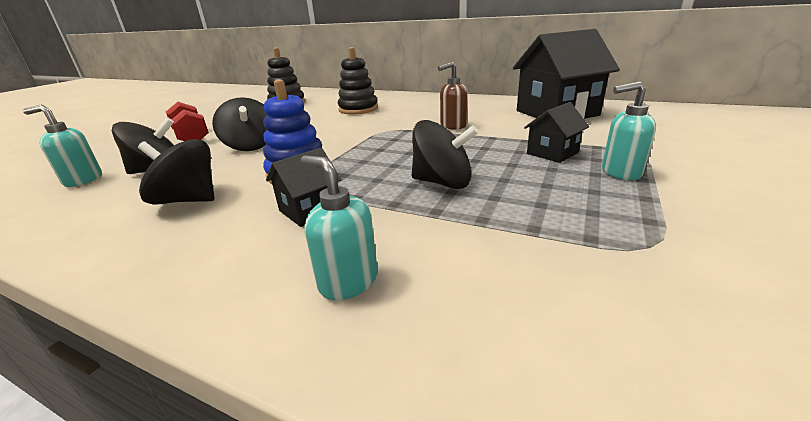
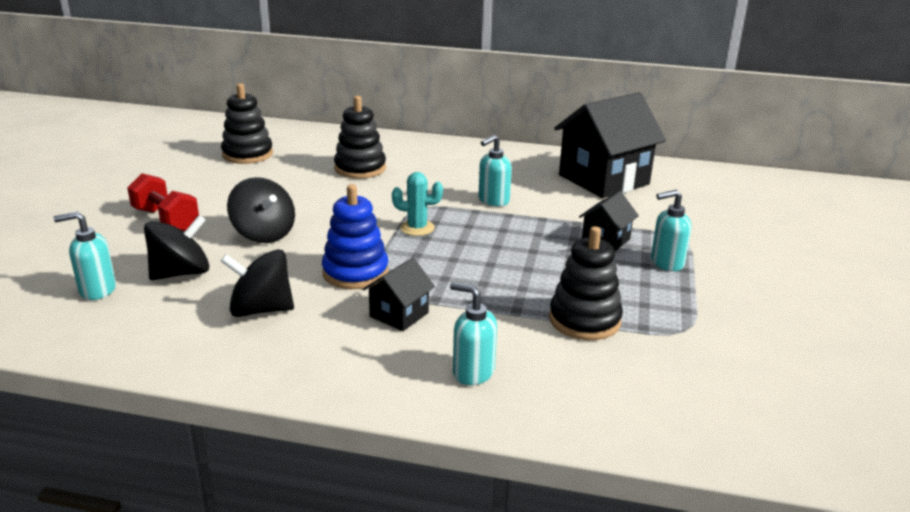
camera: 15 degrees left, 0 degrees up
(376, 143) = (417, 228): none -> turquoise cactus
(442, 182) = (511, 279): black spinning top -> none
(453, 126) = (493, 200): brown soap dispenser -> turquoise soap dispenser
(514, 226) = (584, 320): none -> black stacking toy

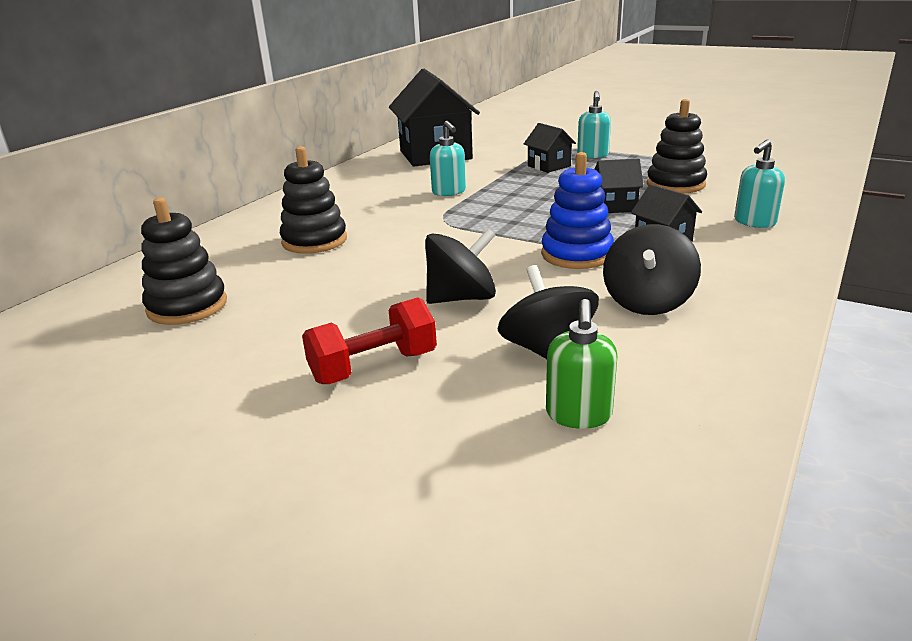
camera: 70 degrees left, 0 degrees up
(97, 290) = (578, 415): turquoise soap dispenser -> green soap dispenser
(417, 228) = (490, 224): turquoise cactus -> none
(491, 285) = (615, 206): none -> black house

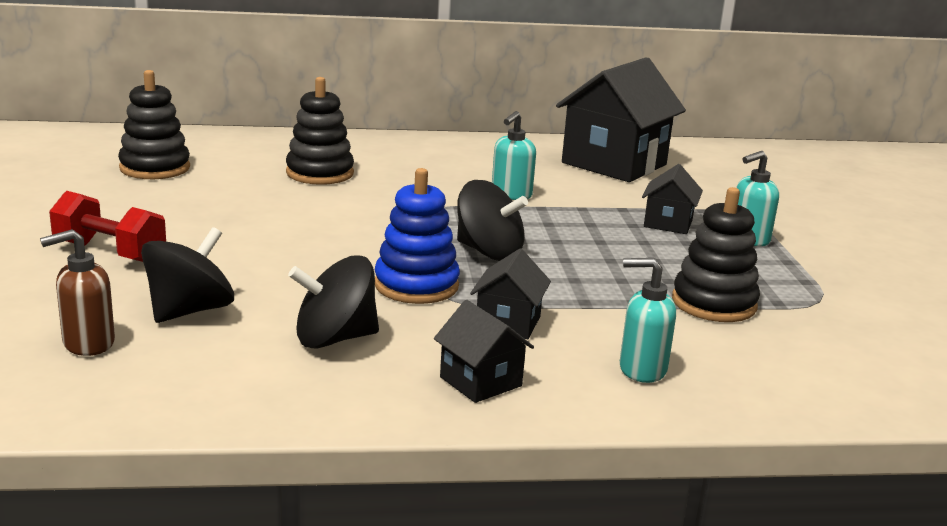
camera: 50 degrees right, 5 degrees down
(461, 298) = (261, 256): black spinning top -> black spinning top (488, 252)
(578, 415) = (88, 343): green soap dispenser -> brown soap dispenser
(615, 206) = (585, 281): black house -> black house (481, 381)

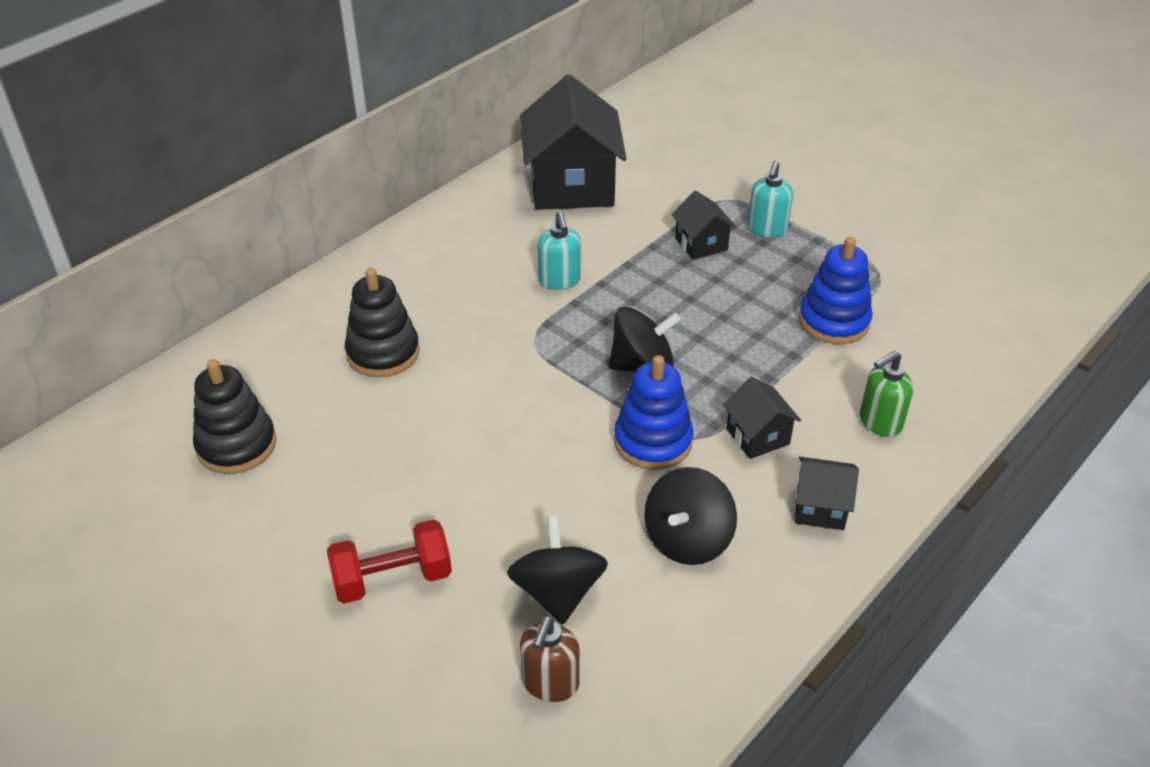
camera: 40 degrees left, 20 degrees up
(641, 369) = (879, 422): turquoise soap dispenser -> green soap dispenser
(714, 303) = (834, 321): black stacking toy -> blue stacking toy

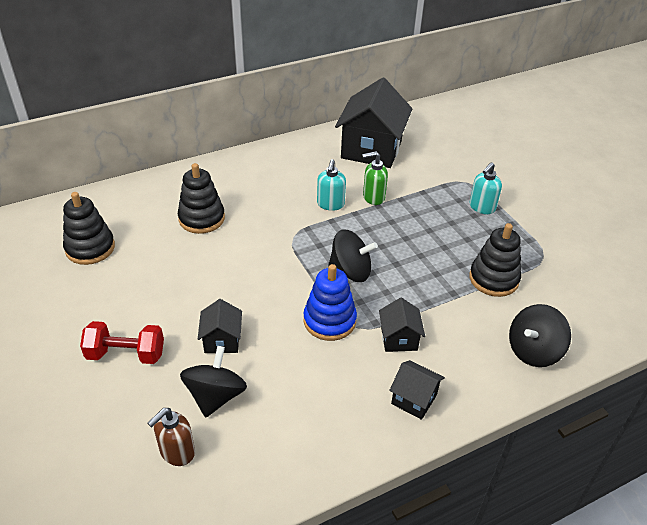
camera: 20 degrees right, 0 degrees up
(687, 539) = (315, 390): black spinning top -> black spinning top (533, 351)
(701, 244) = (432, 206): black house -> black house (222, 340)
(834, 321) = (493, 279): blue stacking toy -> black stacking toy
(879, 422) = (487, 355): green soap dispenser -> green soap dispenser (373, 197)

